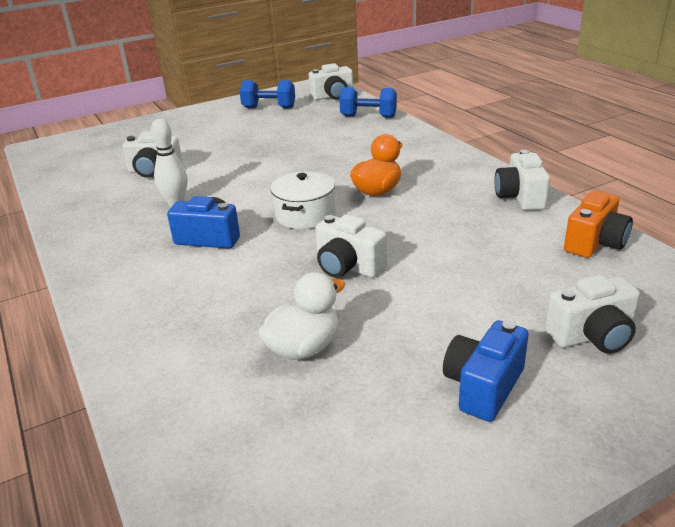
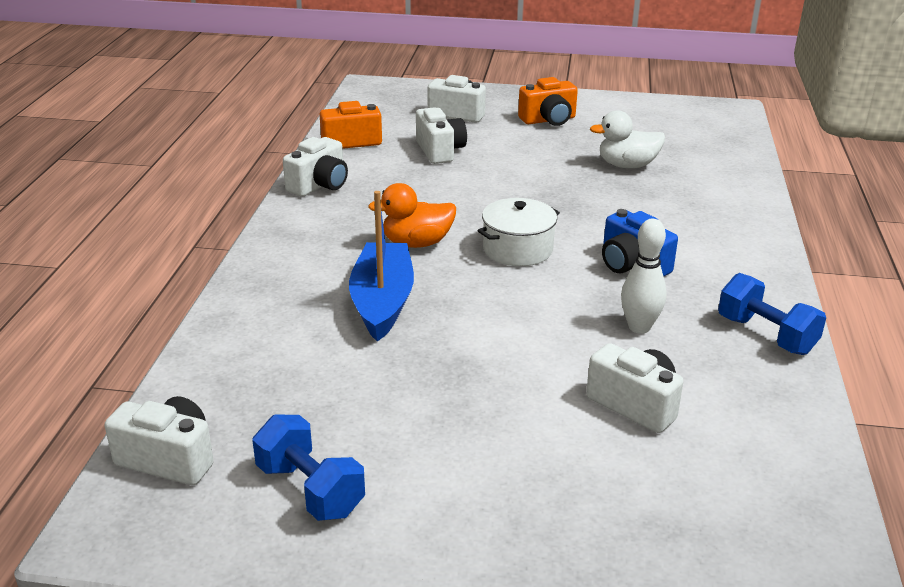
camera: 145 degrees left, 0 degrees up
(342, 158) = (382, 302): none -> blue boat
(348, 267) = (539, 194): white camera -> white camera (440, 151)
(368, 117) = (224, 364): blue dumbbell -> blue dumbbell (765, 335)
(483, 387) = (549, 120): blue camera -> orange camera

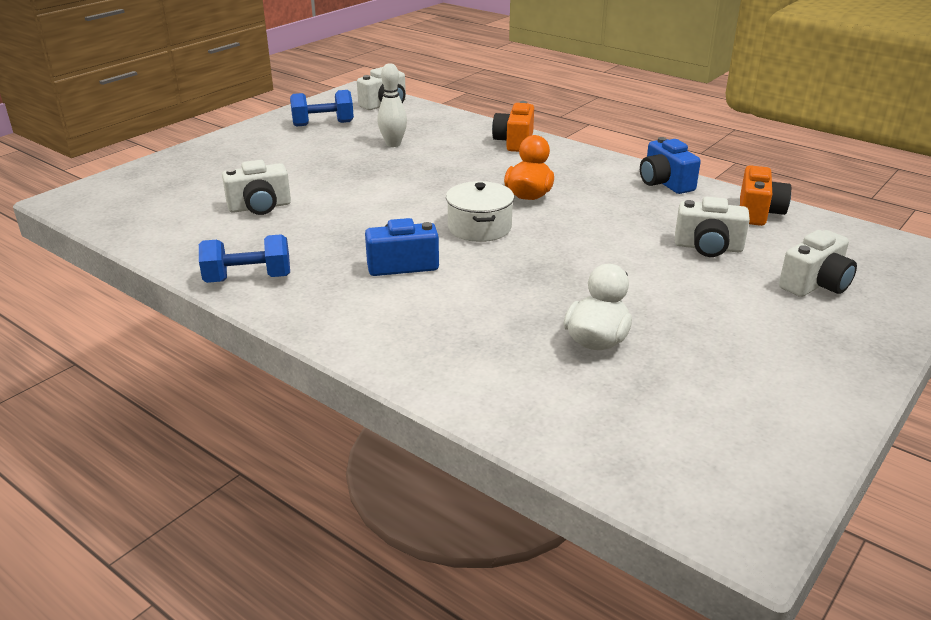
camera: 120 degrees right, 0 degrees up
(319, 185) = (665, 183): white camera -> blue camera
(382, 302) = (461, 168): blue boat -> none
(549, 120) = (768, 337): orange camera -> orange camera (514, 142)
(639, 327) = (324, 236): white bowling pin -> white bowling pin (393, 144)

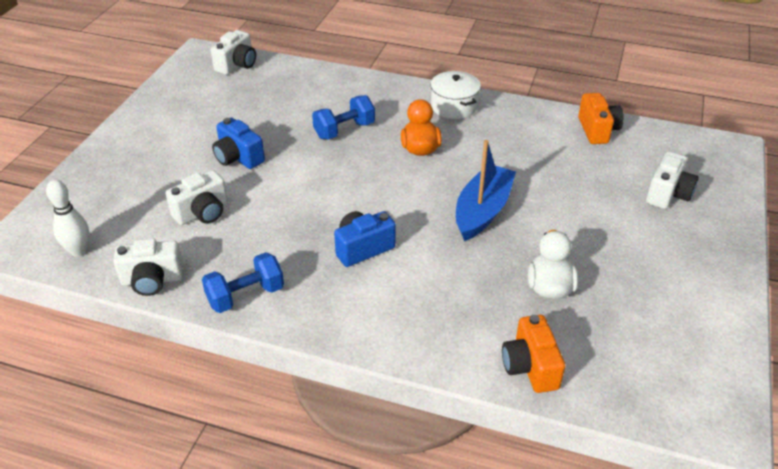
camera: 20 degrees left, 10 degrees up
(323, 124) = (195, 100): blue dumbbell -> blue dumbbell (344, 130)
(393, 144) = (273, 112): white bowling pin -> white bowling pin (79, 251)
(479, 228) = (401, 193): white pot -> white pot (454, 106)
(514, 142) = (375, 90): orange camera -> orange camera (530, 367)
(563, 258) = (482, 211): none -> blue boat
(665, 183) = (516, 113): blue camera -> blue camera (238, 157)
(708, 247) = (580, 175): white camera -> white camera (152, 280)

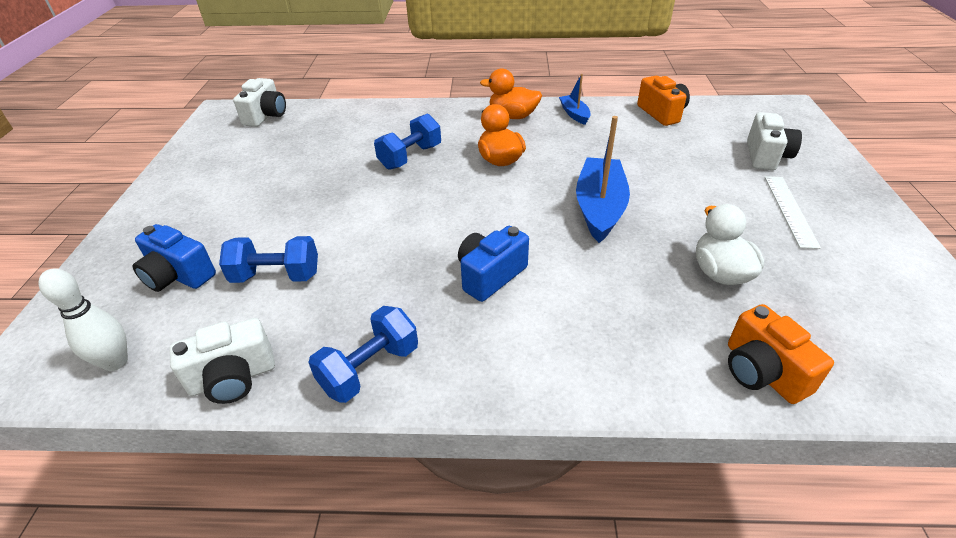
camera: 15 degrees left, 0 degrees up
(202, 213) = (276, 276): white camera -> blue dumbbell
(238, 157) = (300, 206): blue camera -> blue camera (178, 276)
(454, 106) = (513, 116): white pot -> orange duck
(512, 115) = (574, 114): none -> blue boat
(651, 249) = (790, 210): none -> white ruler

